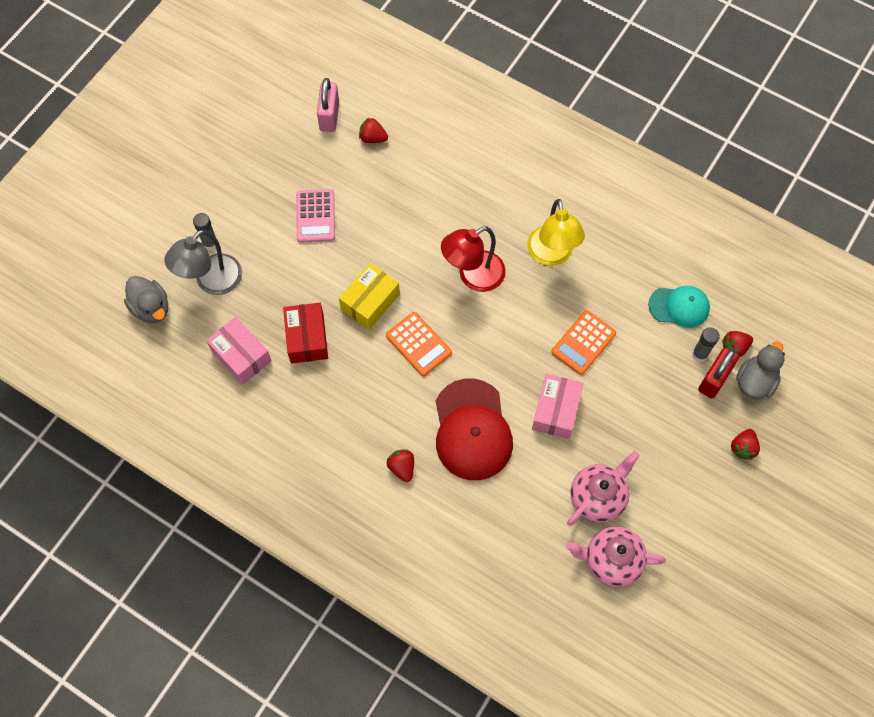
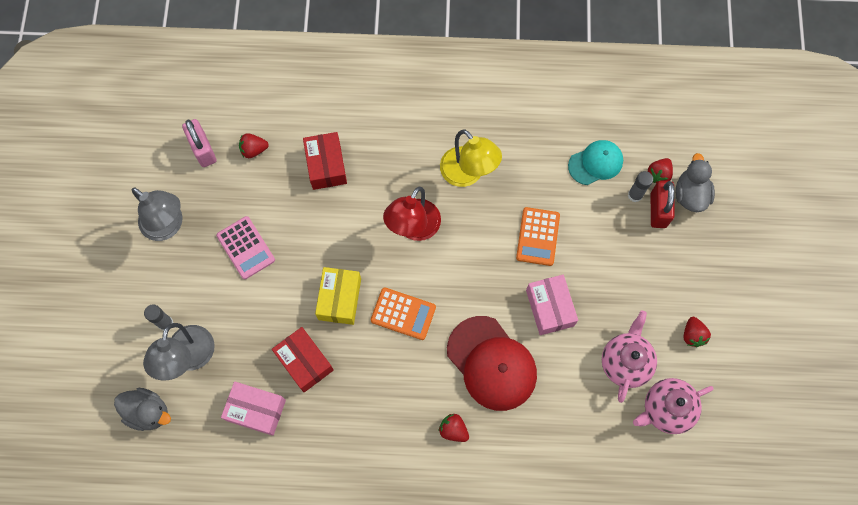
camera: 30 degrees left, 5 degrees up
(261, 164) = (168, 226): none -> grey lamp
(428, 183) = (326, 165): none -> red box
(743, 448) = (712, 255): red strawberry -> red strawberry (692, 335)

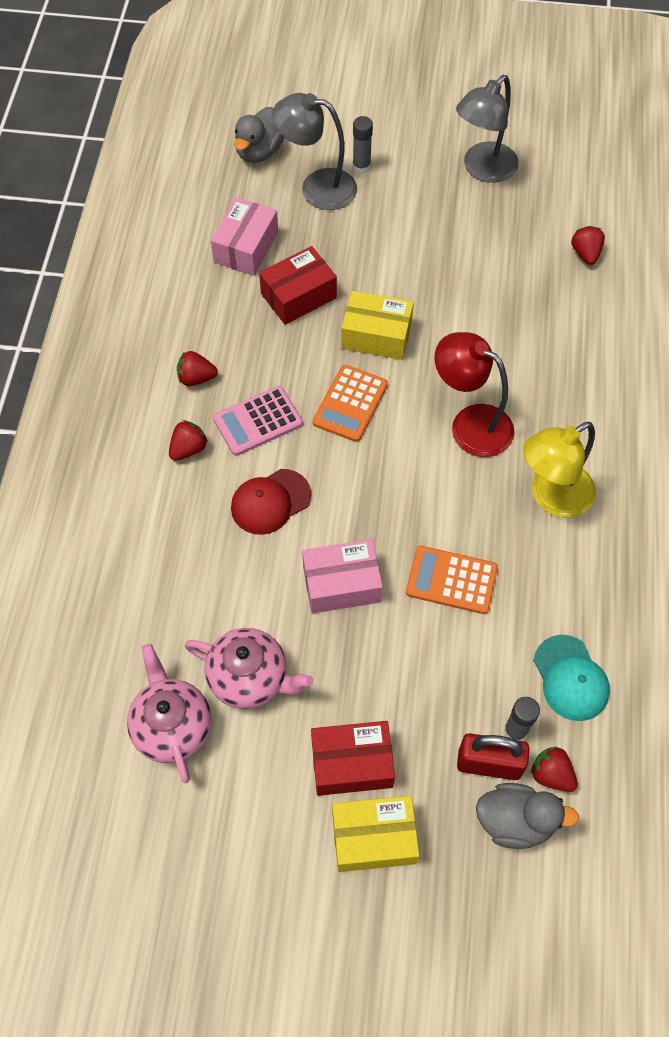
camera: 95 degrees right, 10 degrees down
(203, 150) = (585, 203): pink padlock -> none
(246, 248) = (451, 242): pink calculator -> pink calculator (258, 421)
(326, 165) = (563, 329): red box -> red box (352, 763)
(491, 363) = (270, 502): red cap -> red cap, size x0.60
(692, 335) = (279, 785): red strawberry -> red strawberry (196, 378)
(715, 275) = (374, 838): none -> yellow box

